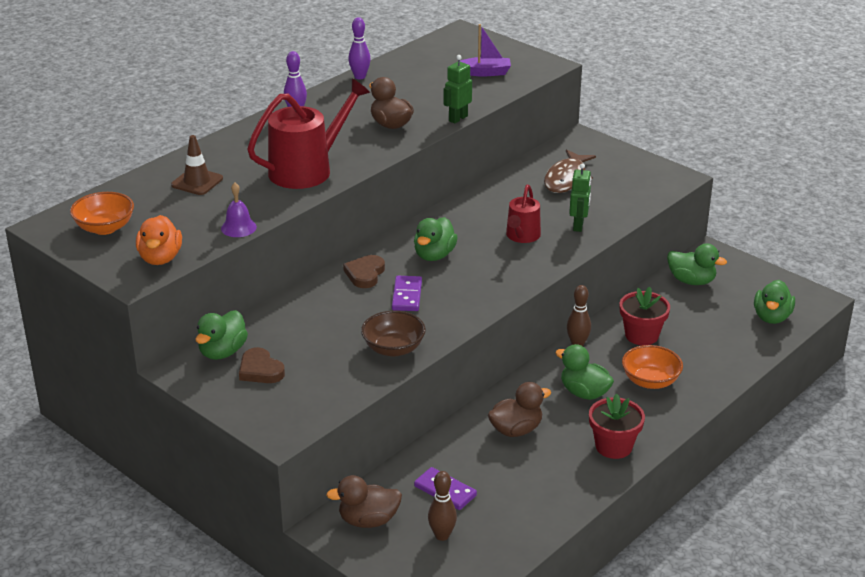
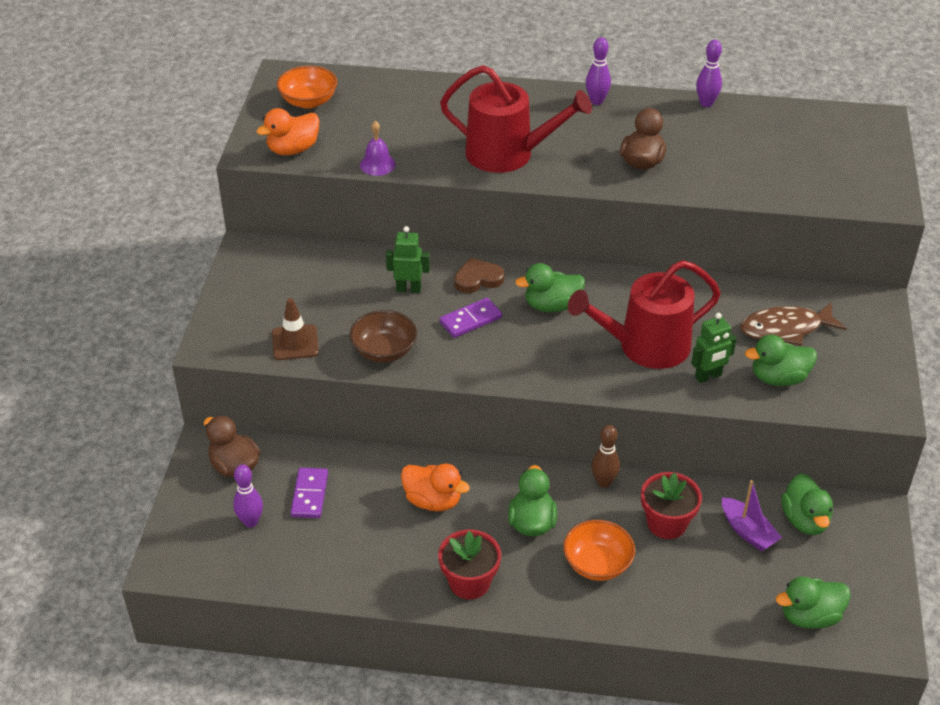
camera: 55 degrees right, 10 degrees up
(197, 182) = (423, 109): brown traffic cone -> brown traffic cone (295, 342)
(222, 352) = (290, 258): green duck -> green duck (778, 378)
(260, 370) = (285, 291): brown heart -> none
(442, 535) = (251, 522): brown bowling pin -> purple bowling pin
(458, 118) = (704, 195): green robot -> green robot (408, 289)
(485, 73) = (816, 171): purple boat -> purple boat (747, 531)
(516, 430) = (433, 501): brown duck -> orange duck
(522, 236) = (646, 346): red watering can -> red watering can, size x1.74

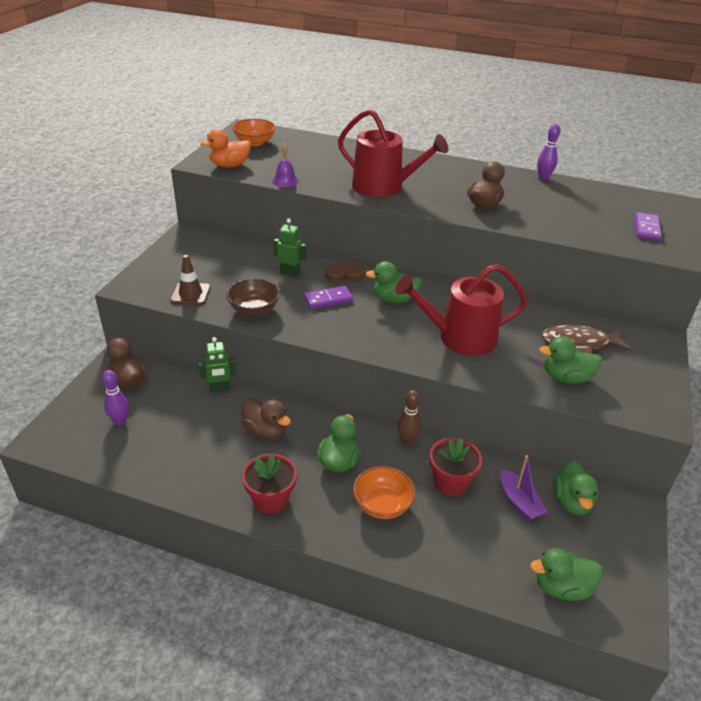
camera: 10 degrees right, 5 degrees down
(310, 495) = (173, 409): purple domino -> purple domino (647, 228)
(433, 501) = (266, 430): orange duck -> brown duck
(596, 101) = (460, 167): purple bowling pin -> none
(708, 376) = (506, 367): green robot -> green robot (220, 389)

